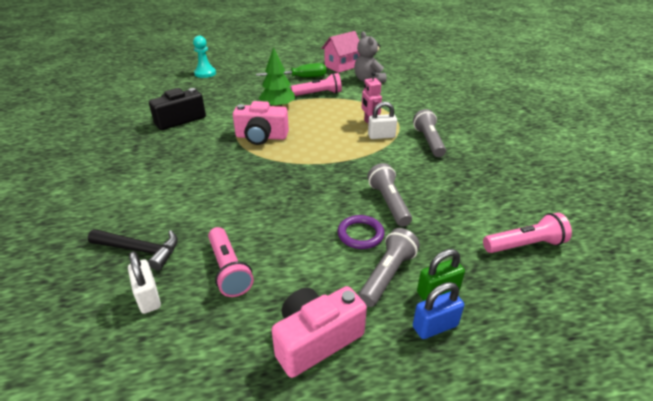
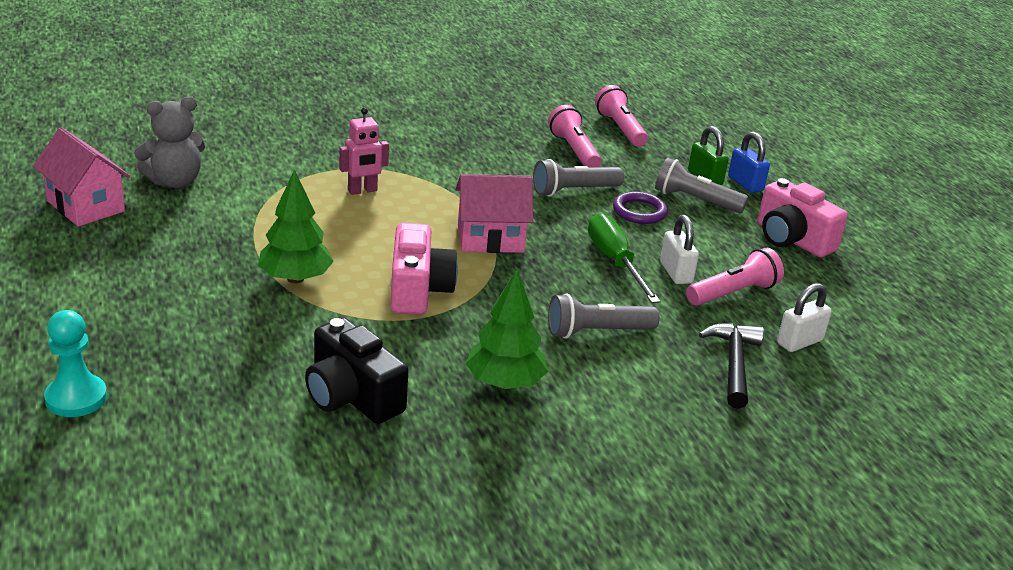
camera: 100 degrees left, 5 degrees down
(168, 157) = (504, 383): none -> green tree
(300, 78) = (145, 256): green screwdriver -> green screwdriver (615, 262)
(315, 162) = (490, 239): none -> pink house
(318, 94) = (236, 235): pink flashlight -> pink flashlight (574, 150)
(381, 136) = (405, 184): white padlock -> white padlock (676, 273)
(428, 141) = (417, 151): grey flashlight -> grey flashlight (597, 332)

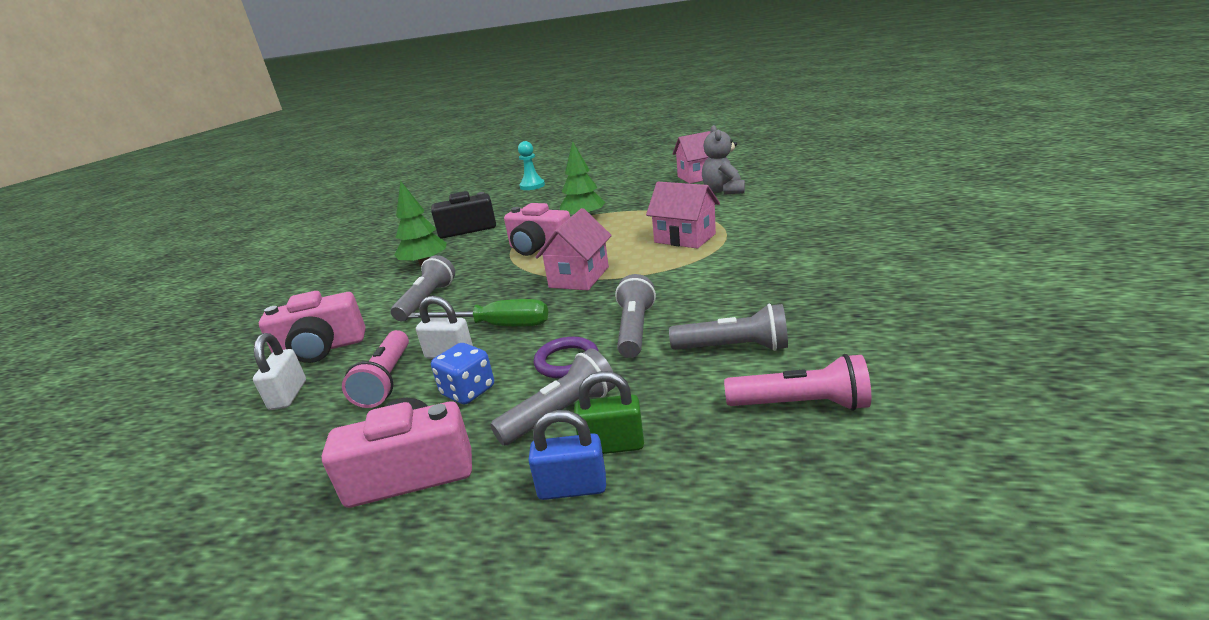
camera: 125 degrees right, 5 degrees down
(362, 191) = (684, 238): pink robot -> pink house
(574, 150) = (733, 348): pink flashlight -> grey flashlight
(708, 245) = (468, 391): none -> blue dice
(733, 364) = (321, 349): black hammer -> pink camera

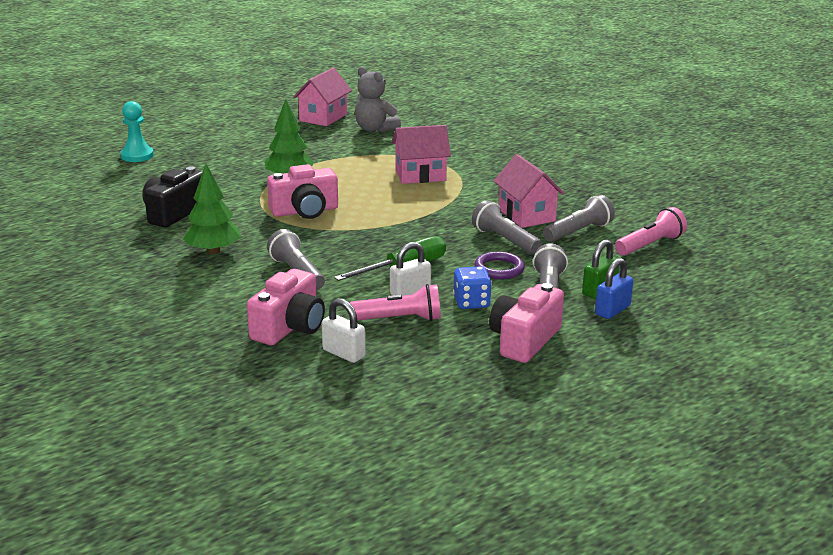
camera: 50 degrees left, 0 degrees up
(387, 380) = (399, 319): pink flashlight -> pink flashlight turned 45 degrees counterclockwise
(579, 277) = (395, 222): pink house -> pink house (526, 215)

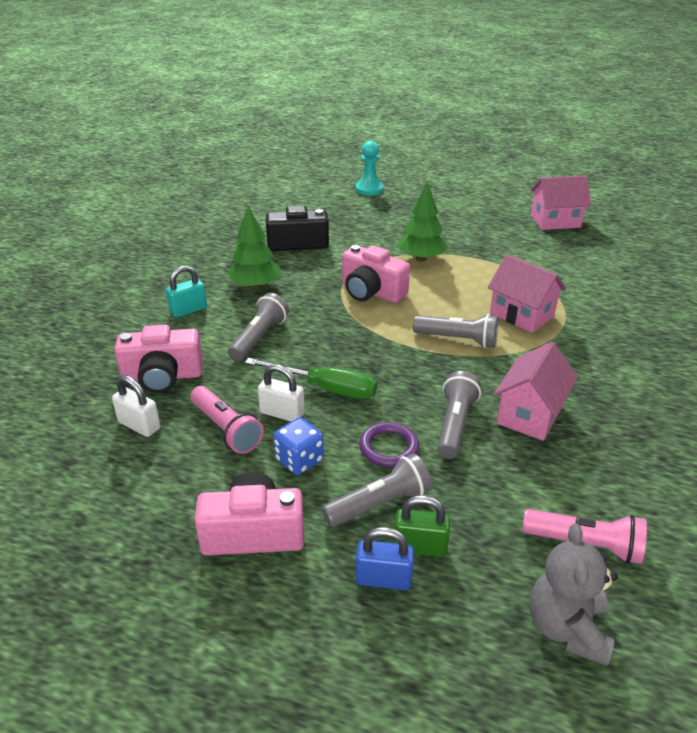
camera: 55 degrees right, 10 degrees up
(202, 290) = (188, 310): none -> turquoise padlock
(344, 353) = (139, 425): white padlock -> white padlock turned 60 degrees counterclockwise
(375, 129) = (575, 252): grey teddy bear -> grey teddy bear (566, 628)
(578, 232) = (540, 469): grey flashlight -> grey flashlight (457, 339)

